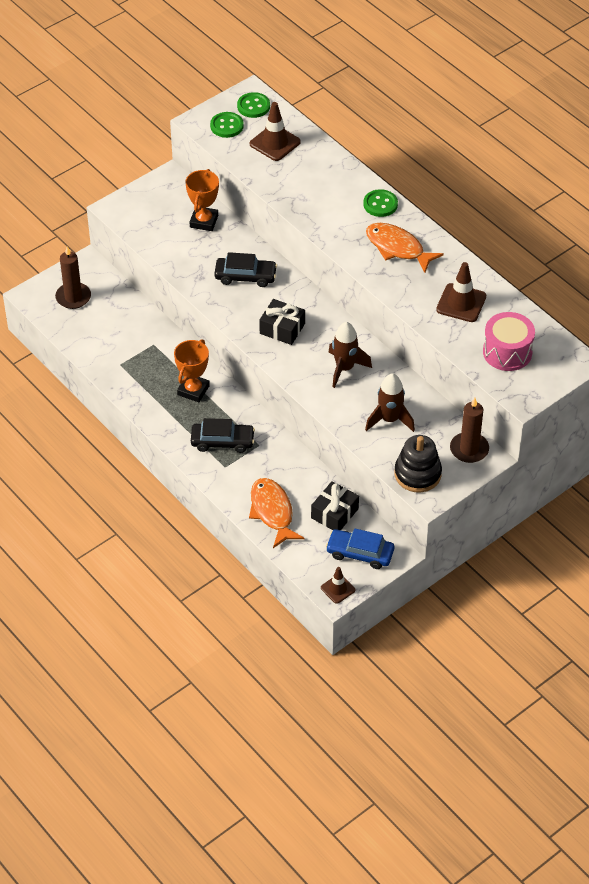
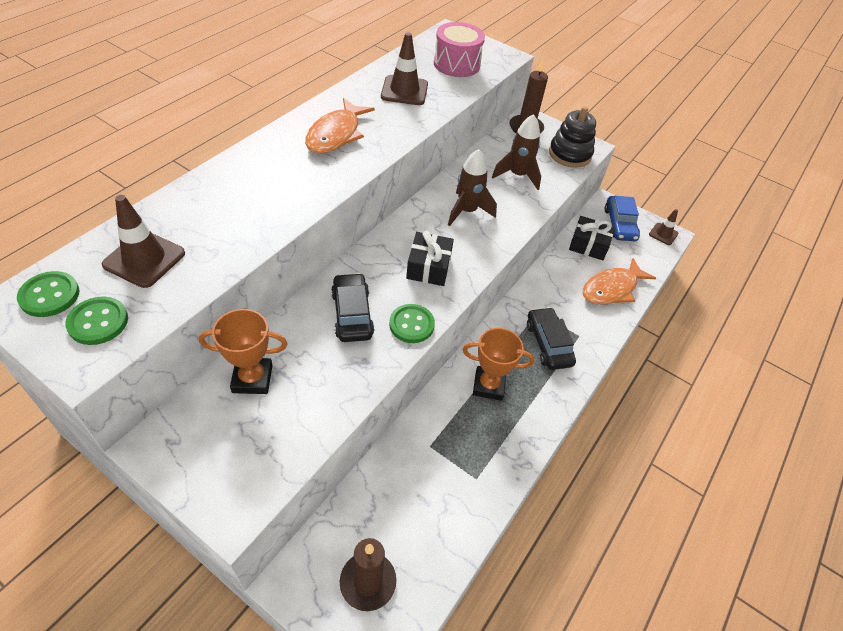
camera: 110 degrees left, 0 degrees up
(380, 204) = (264, 152): green button -> green button (411, 324)

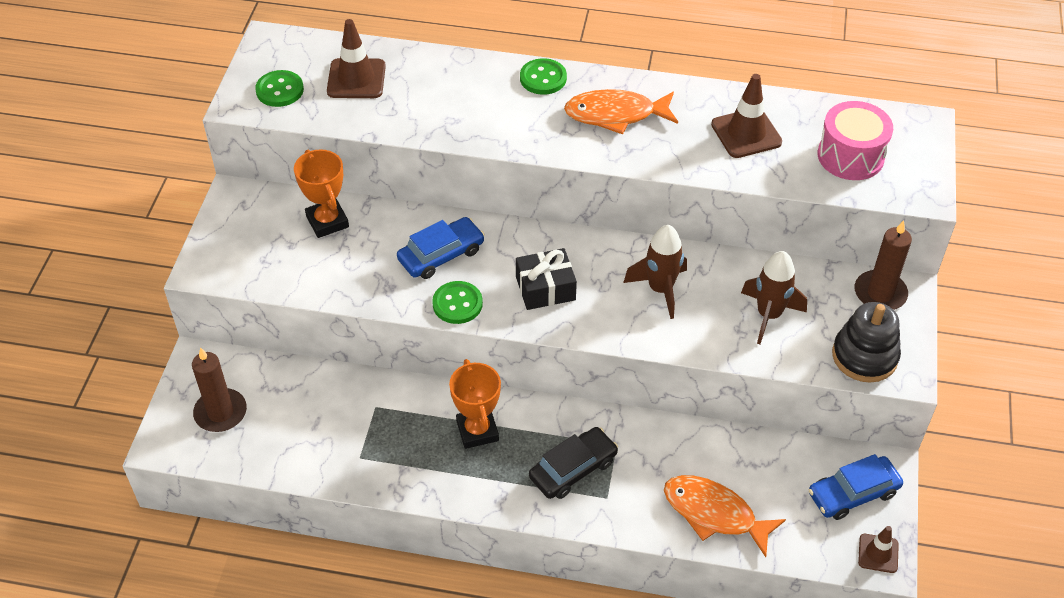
camera: 70 degrees right, 0 degrees up
(49, 295) = (288, 53): green button -> green button (543, 78)
(352, 314) = (441, 255): black car -> blue car
(588, 245) = (778, 466): black gift -> none

